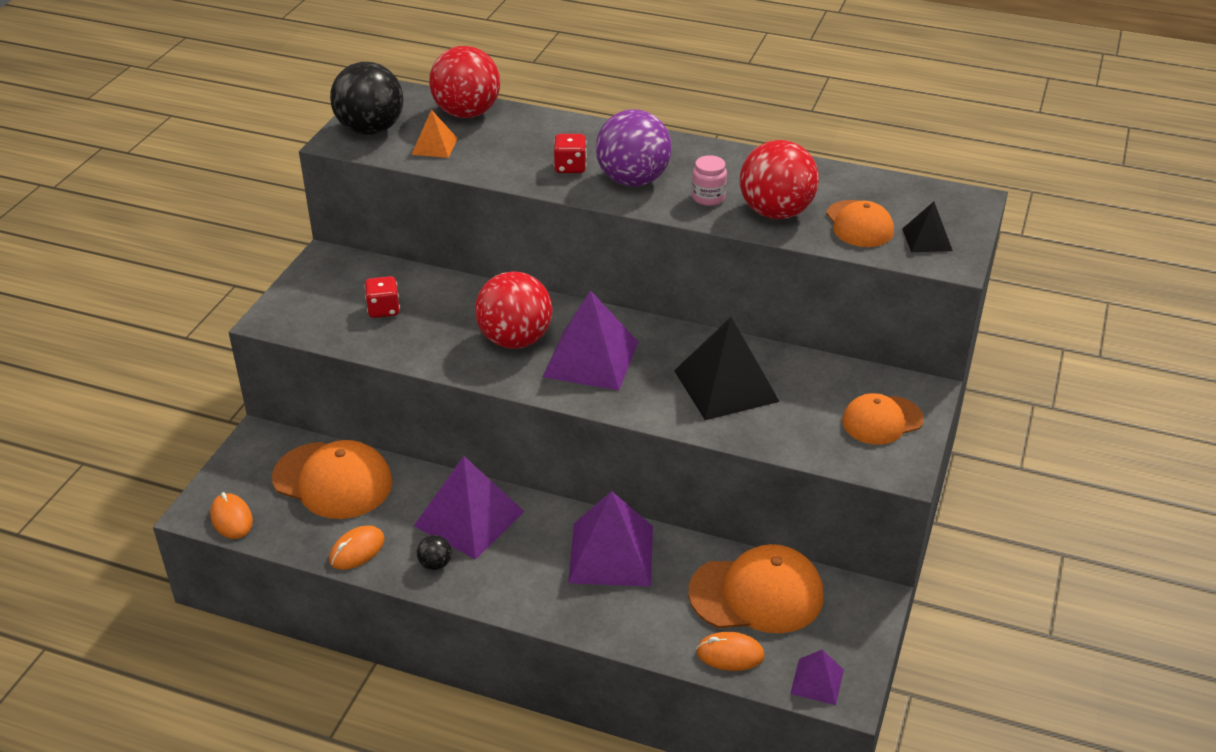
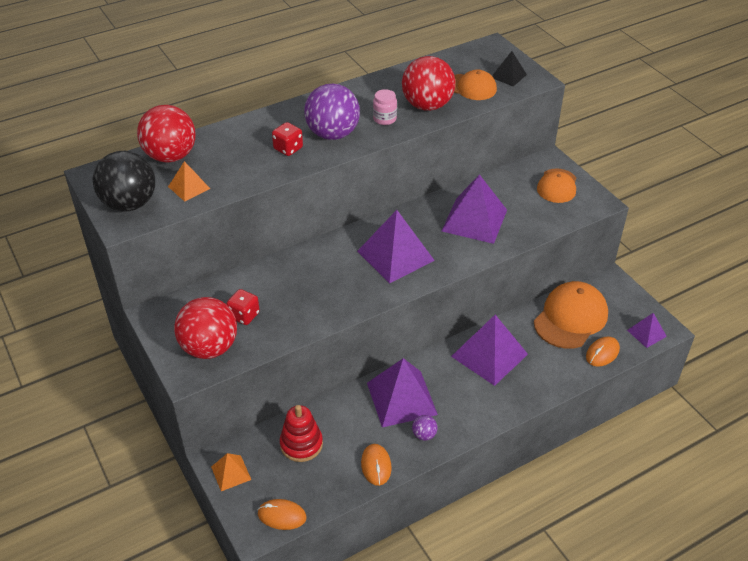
camera: 50 degrees left, 5 degrees up
(252, 454) = (231, 473): none -> orange pyramid
(333, 480) = (301, 444): orange cap -> red stacking toy
(435, 564) = (424, 435): black ball -> purple ball
(515, 340) = (343, 275): red ball -> red ball (209, 348)
(726, 386) = (474, 220): black pyramid -> purple pyramid

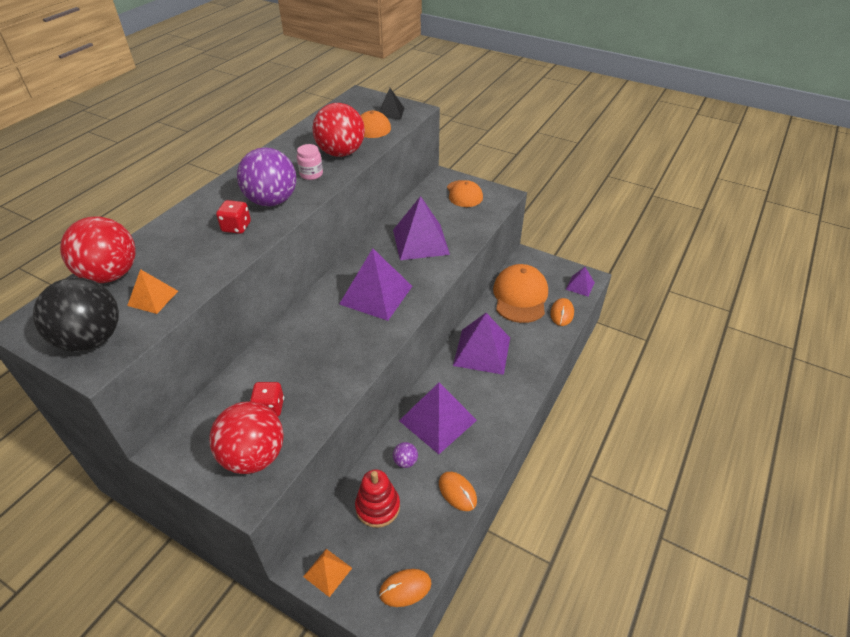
camera: 30 degrees left, 0 degrees up
(424, 435) = (478, 443): purple ball -> purple ball (405, 461)

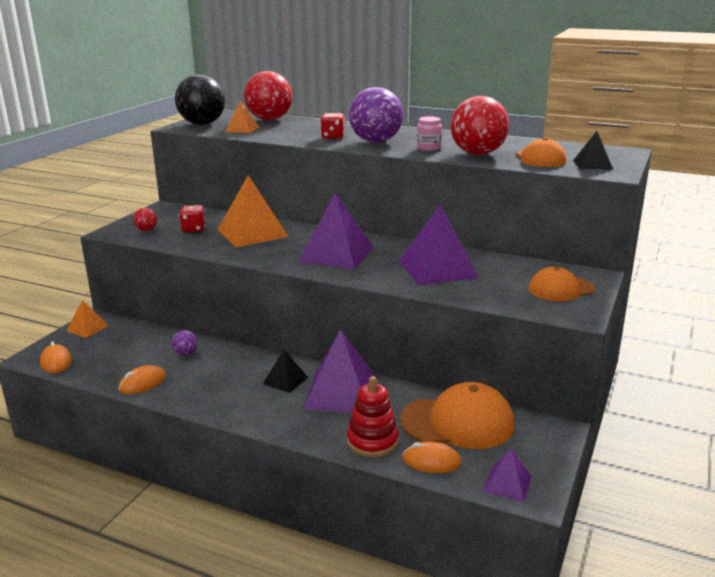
camera: 85 degrees right, 20 degrees down
(254, 456) = (147, 230): red ball -> red ball, size x0.43
(301, 354) = (252, 233): none -> orange pyramid
(377, 507) = (140, 344): red stacking toy -> red stacking toy (372, 441)
(438, 420) = (234, 368): purple pyramid -> none
(461, 385) = (285, 380): none -> black pyramid

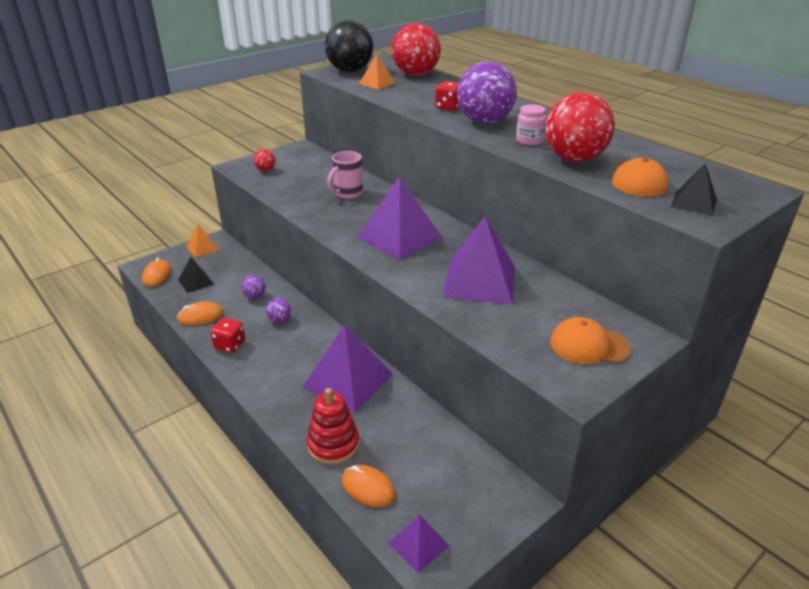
camera: 25 degrees right, 10 degrees up
(193, 229) = (303, 178): red dice -> red dice (230, 345)
(230, 365) = (279, 320): none -> purple ball
(252, 233) = (347, 193): orange pyramid -> pink mug
(285, 380) = (311, 350): black pyramid -> black pyramid (196, 282)
(457, 422) = (427, 452): orange cap -> none

